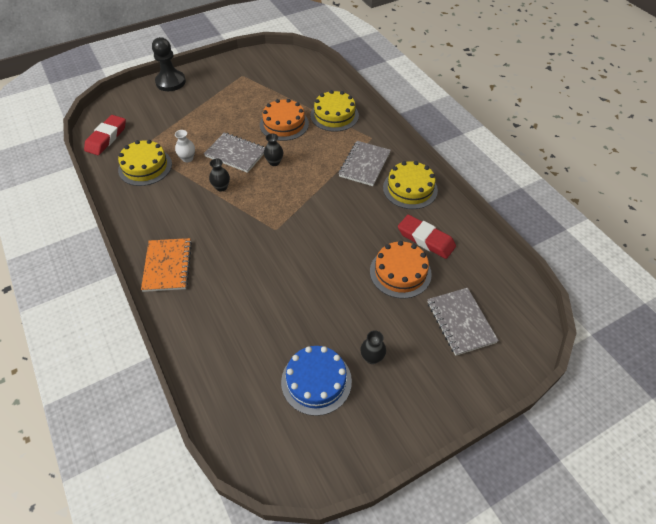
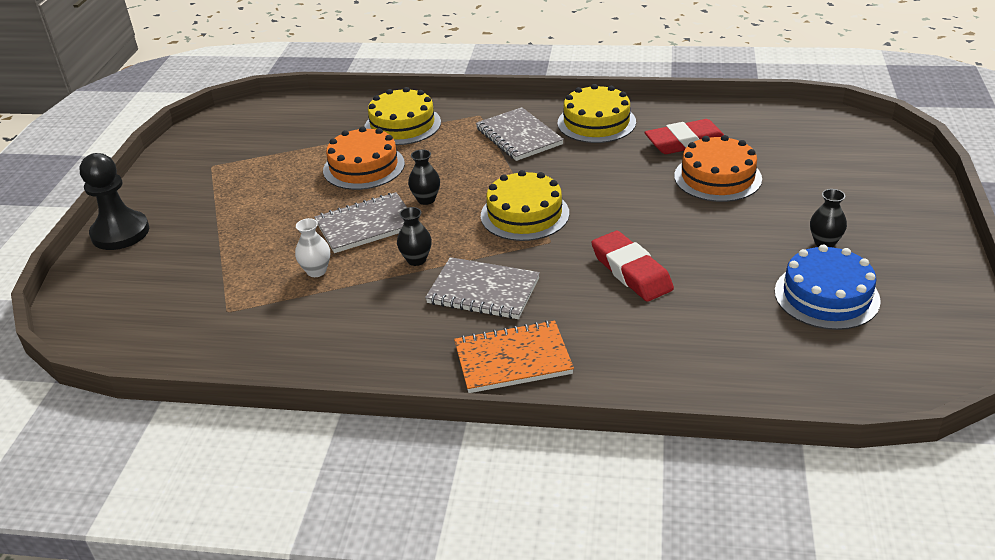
camera: 50 degrees left, 15 degrees down
(106, 138) = (152, 339): red eraser -> red eraser (631, 271)
(145, 167) = (278, 318): yellow cake -> yellow cake (524, 214)
(167, 266) = (513, 359): orange notebook -> orange notebook turned 45 degrees counterclockwise
(460, 322) = (824, 167): grey notebook -> grey notebook (483, 291)

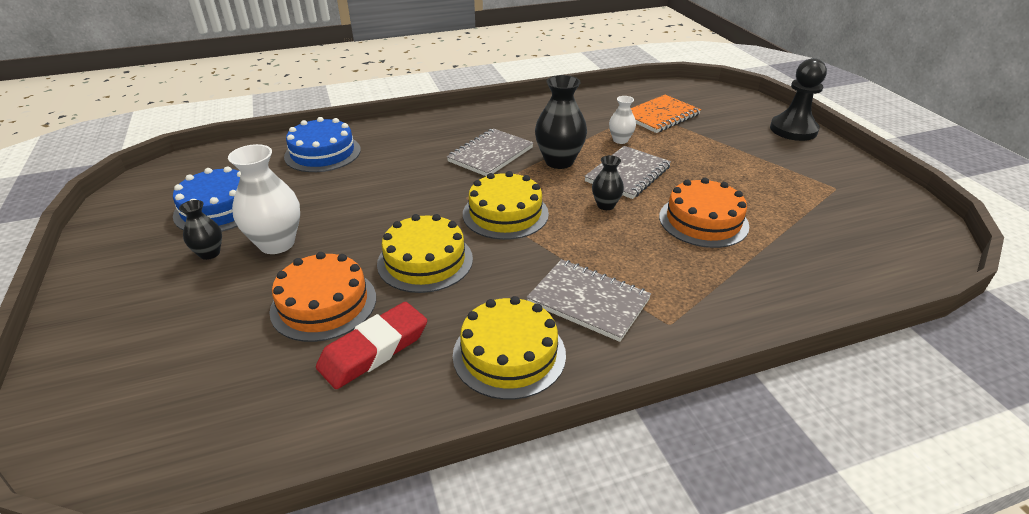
camera: 150 degrees right, 0 degrees up
(402, 125) = (738, 281): yellow cake -> yellow cake (425, 261)
(416, 260) = (559, 161): black vase -> black vase, size x1.81
(483, 291) = (490, 154): grey notebook -> grey notebook turned 45 degrees counterclockwise
(513, 359) = (441, 128): orange notebook -> orange notebook (660, 116)
(631, 271) = (385, 190): red eraser -> none
(695, 355) = (322, 153): none -> blue cake
(757, 237) = (277, 243): none -> white vase

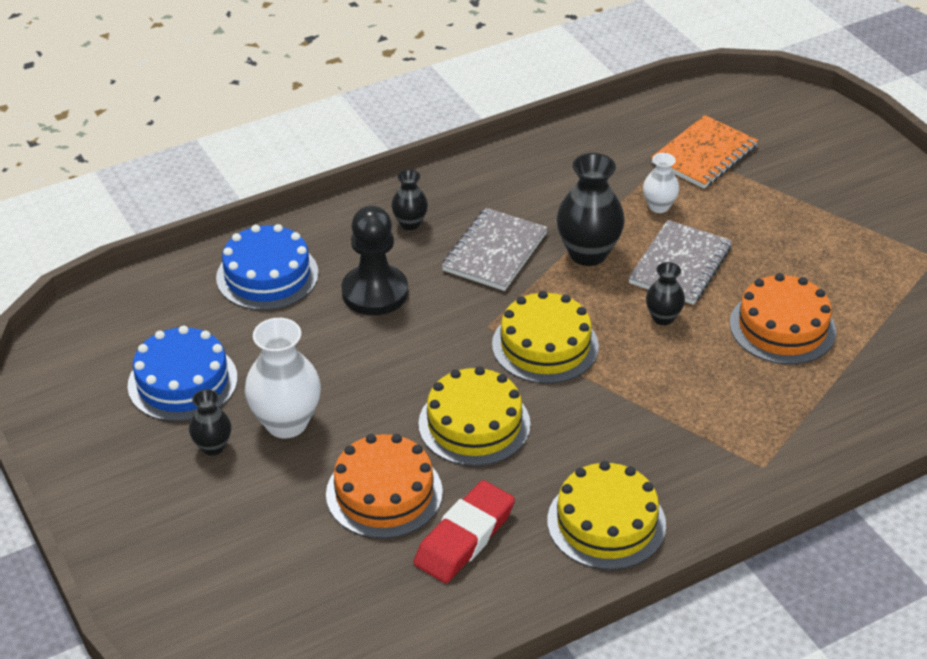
camera: 10 degrees left, 5 degrees up
(438, 134) = (410, 224): none -> black vase
(588, 301) = (673, 451): grey notebook -> none
(793, 130) = (882, 162): black pawn -> black pawn (375, 292)

